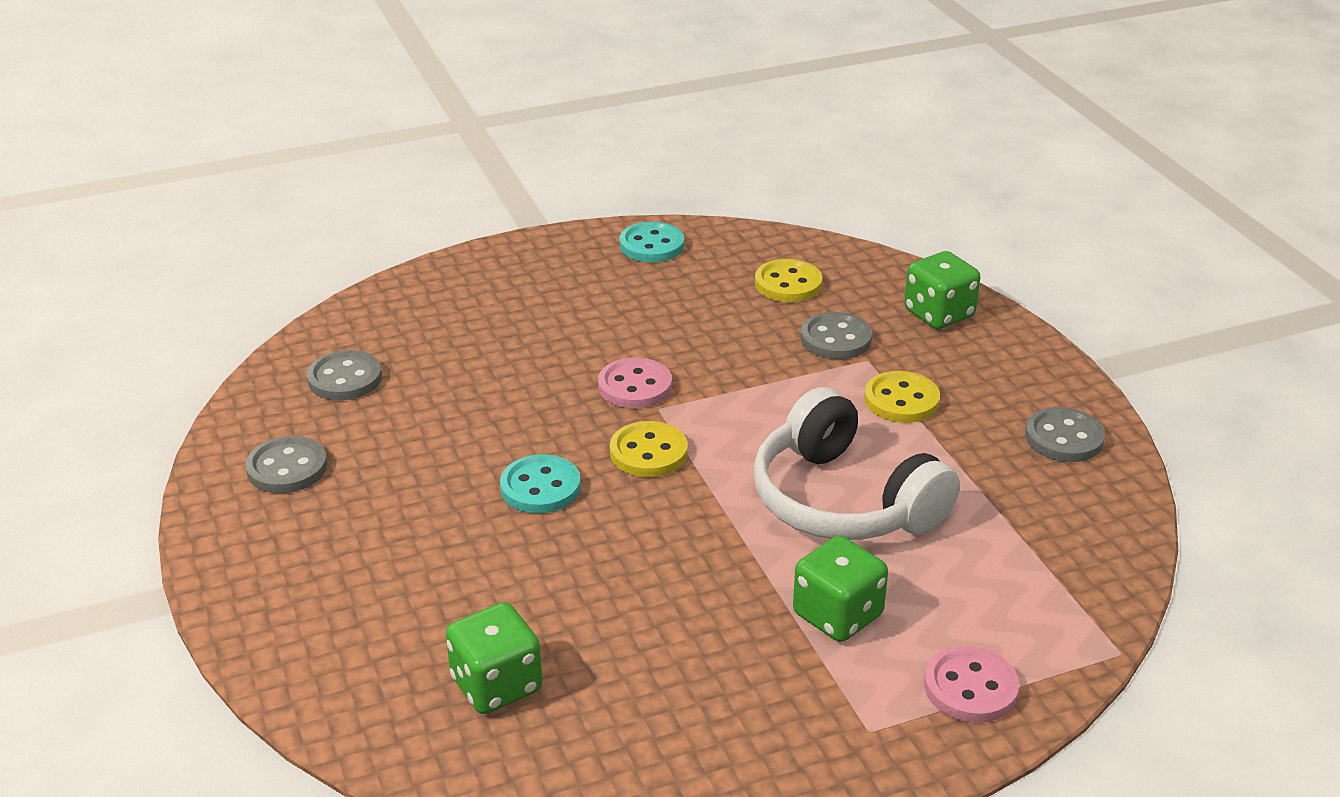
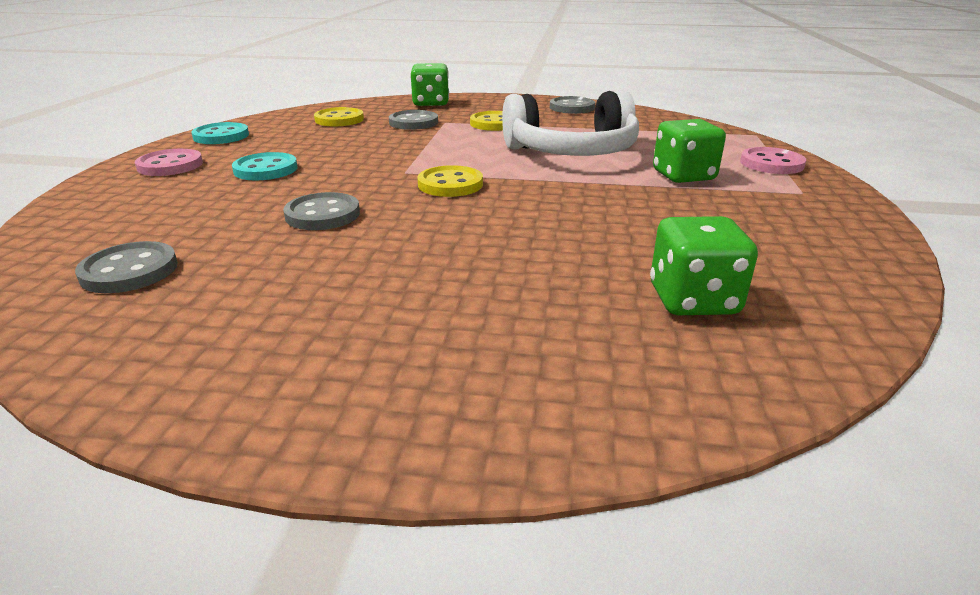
camera: 60 degrees left, 5 degrees down
(287, 468) = (214, 338): grey button -> grey button (323, 215)
(540, 487) = (439, 225): turquoise button -> turquoise button (266, 169)
(635, 386) = (368, 172): pink button -> pink button (170, 165)

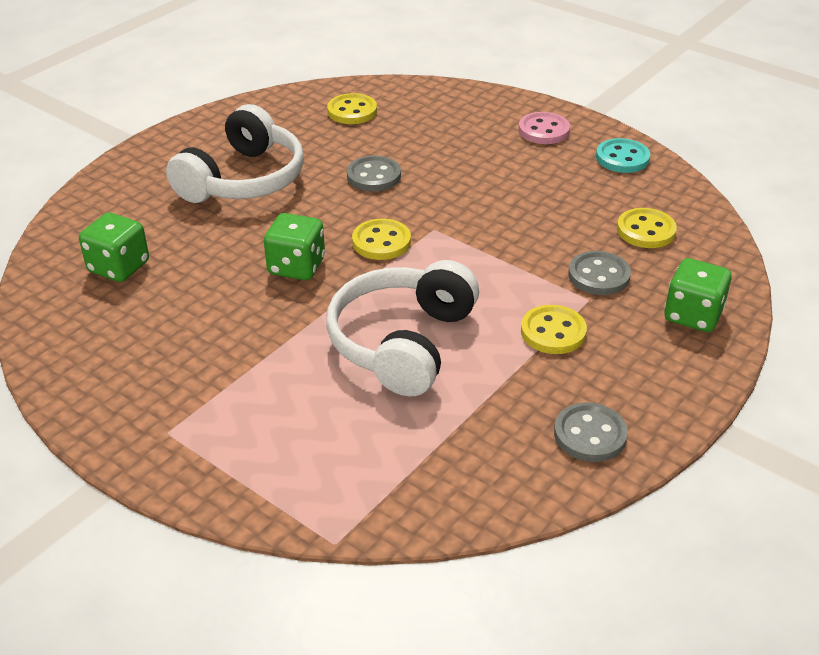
camera: 120 degrees right, 10 degrees up
(129, 271) = (352, 111): grey button -> yellow button
(266, 169) = (497, 168): turquoise button -> none
(396, 289) = (244, 179): none -> white headphones
(683, 176) = (274, 380): green dice -> green dice (296, 266)
(771, 164) = (240, 469): pink button -> none

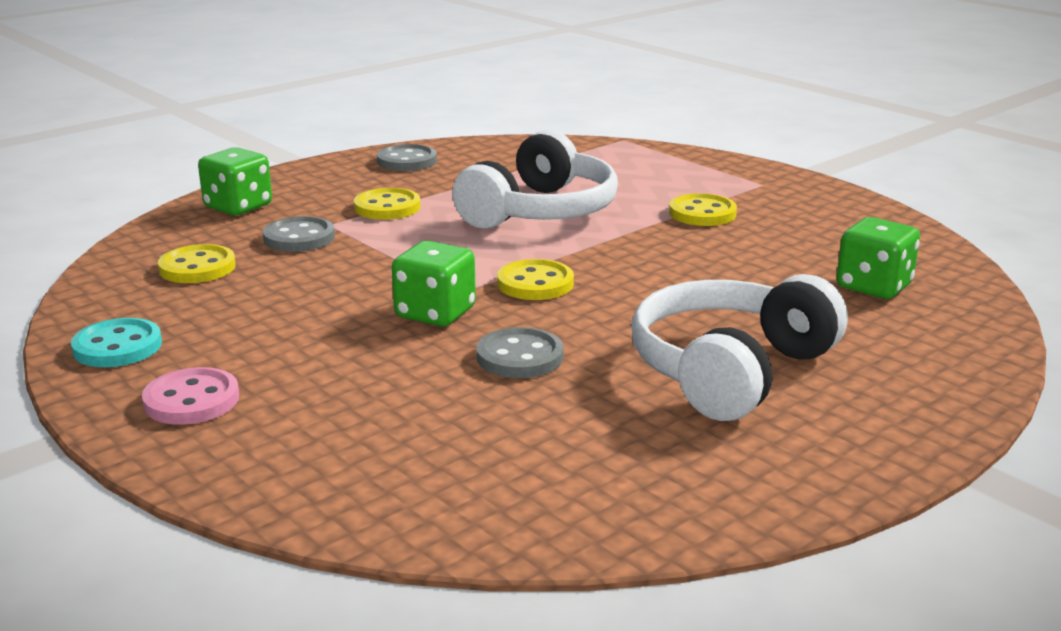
camera: 170 degrees left, 15 degrees down
(296, 266) = (646, 270): green dice -> green dice (435, 313)
(352, 111) = (524, 475): yellow button -> yellow button (702, 213)

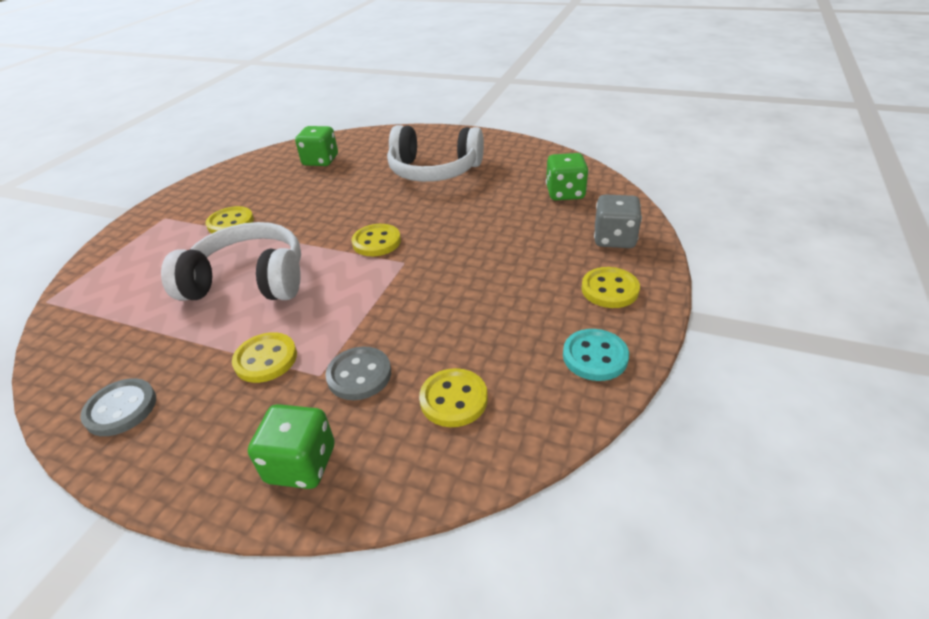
camera: 115 degrees left, 15 degrees up
(191, 400) = (609, 289): pink button -> yellow button
(285, 455) = (614, 239): none -> grey dice
(435, 313) = (441, 258): green dice -> green dice (565, 193)
(520, 357) = (468, 217): grey button -> none

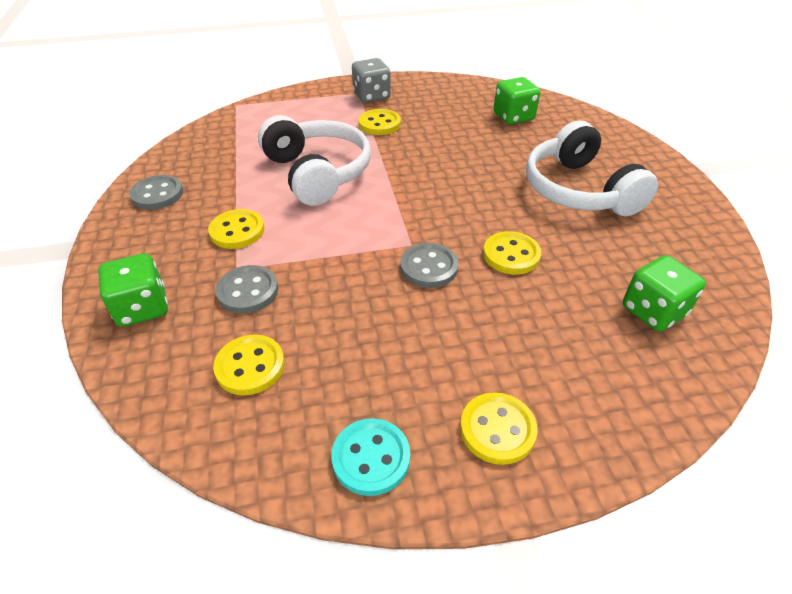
camera: 55 degrees right, 5 degrees up
(376, 242) = (425, 212): yellow button -> yellow button (511, 255)
(438, 263) = (429, 267): none -> grey button
(614, 239) = (603, 397): grey dice -> grey dice (371, 96)

